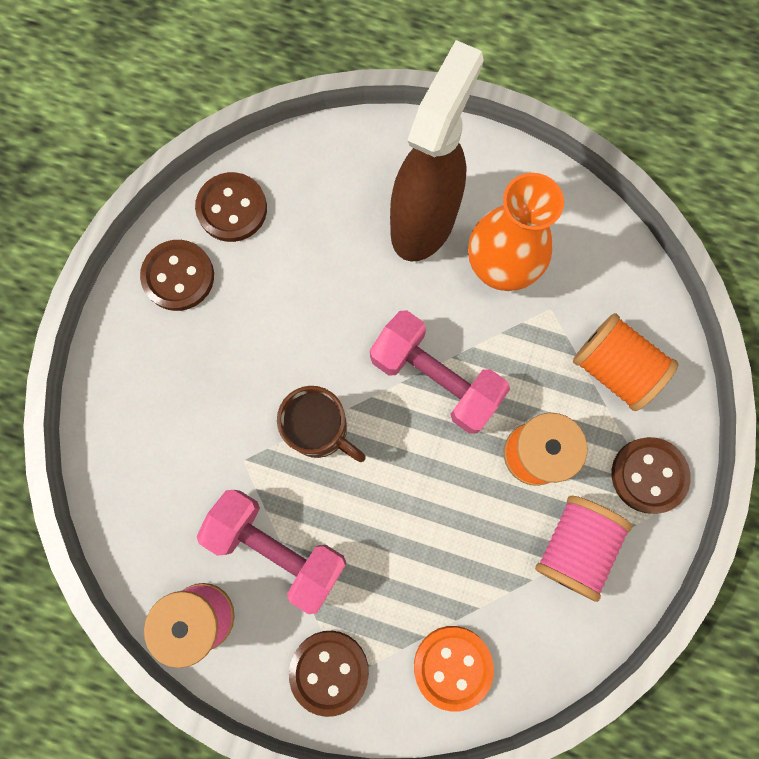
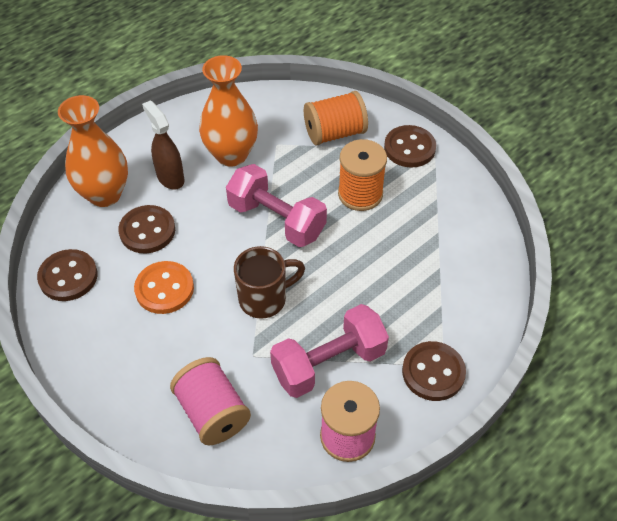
camera: 60 degrees left, 25 degrees down
(178, 276) = (88, 333): brown button -> brown button (147, 231)
(357, 168) = (105, 194): none -> orange vase
(424, 222) = (170, 177): brown spray bottle -> brown spray bottle, size x0.55
(435, 378) = (276, 220): pink dumbbell -> pink dumbbell turned 60 degrees clockwise
(453, 666) = (469, 299): orange button -> orange button (164, 289)
(574, 546) = (429, 202): pink spool -> pink spool (212, 412)

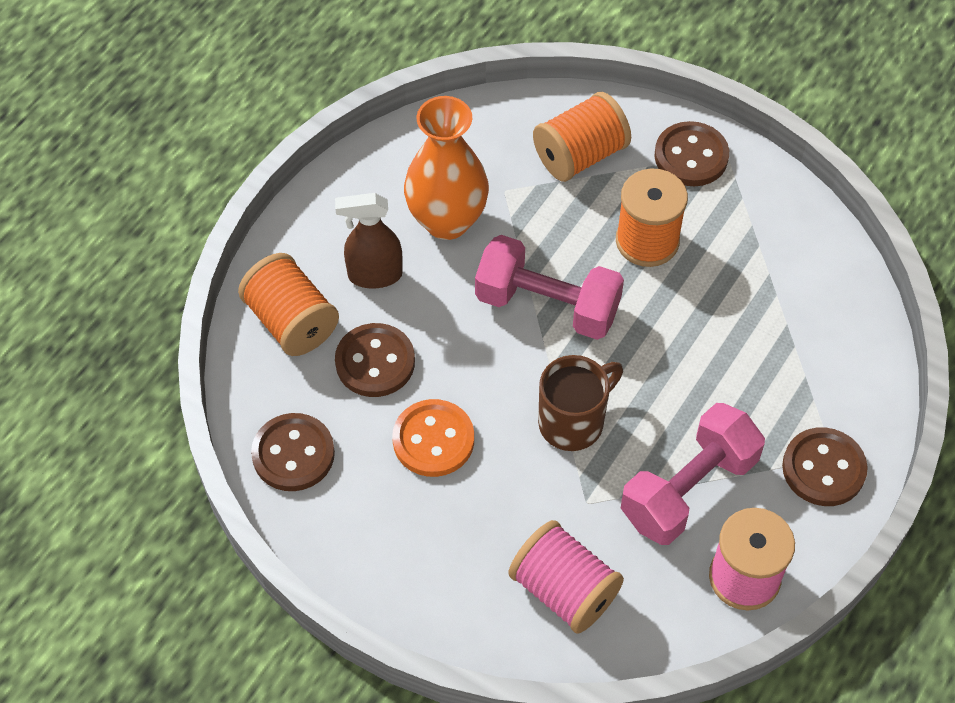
camera: 15 degrees left, 5 degrees up
(105, 194) = (291, 321): orange vase -> orange spool
(170, 177) = (374, 275): brown spray bottle -> brown spray bottle turned 45 degrees counterclockwise

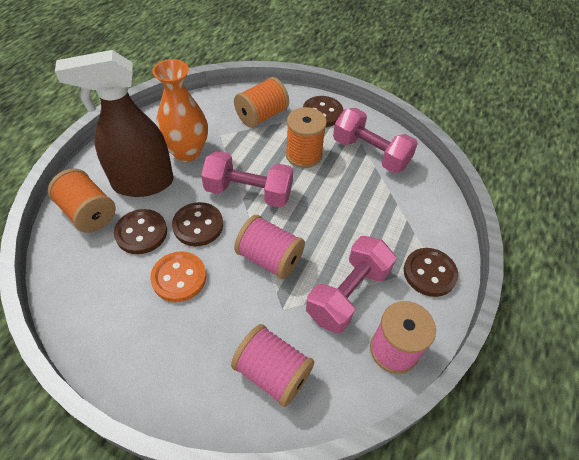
camera: 10 degrees left, 5 degrees down
(293, 454) = (83, 295): brown button -> brown button (198, 225)
(374, 275) = (142, 183): brown spray bottle -> brown spray bottle, size x1.82
(573, 422) = (269, 258): brown mug -> pink spool
(765, 247) = (370, 153): none -> pink dumbbell

